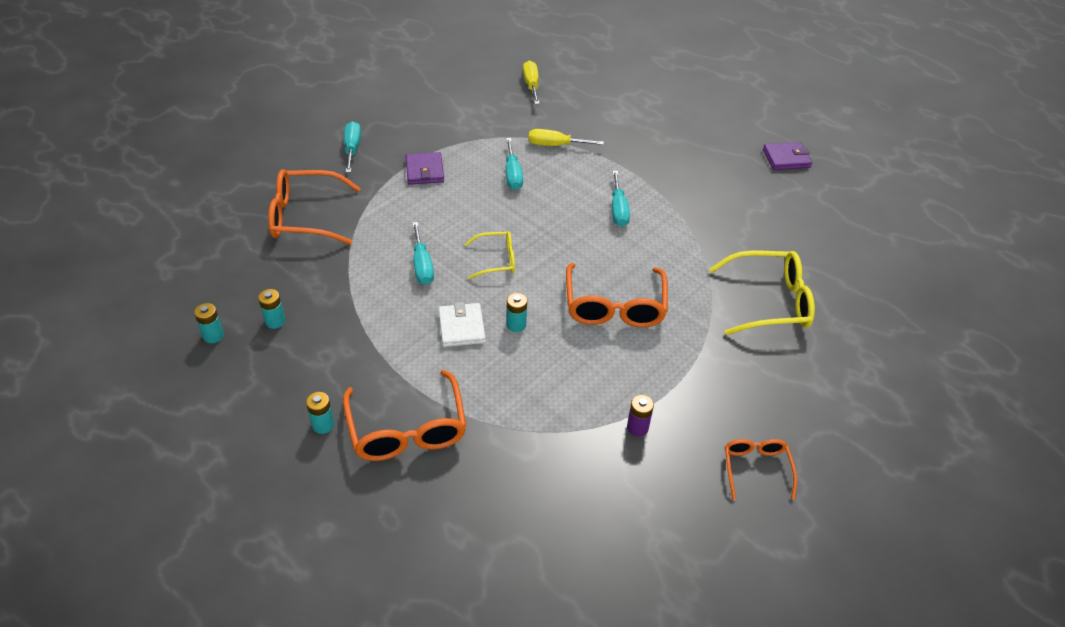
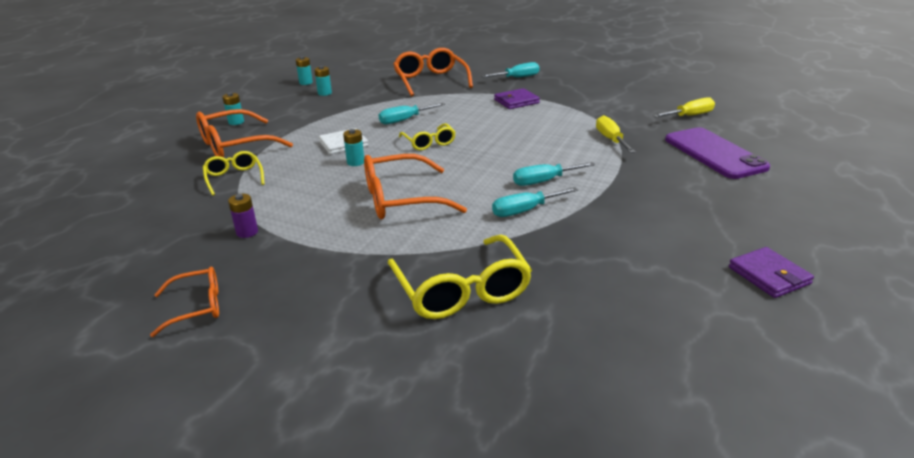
camera: 75 degrees right, 15 degrees down
(506, 433) = (234, 178): none -> yellow glasses
(512, 174) = (546, 130): turquoise screwdriver -> turquoise screwdriver (525, 210)
(611, 105) = (714, 153): none -> purple phone

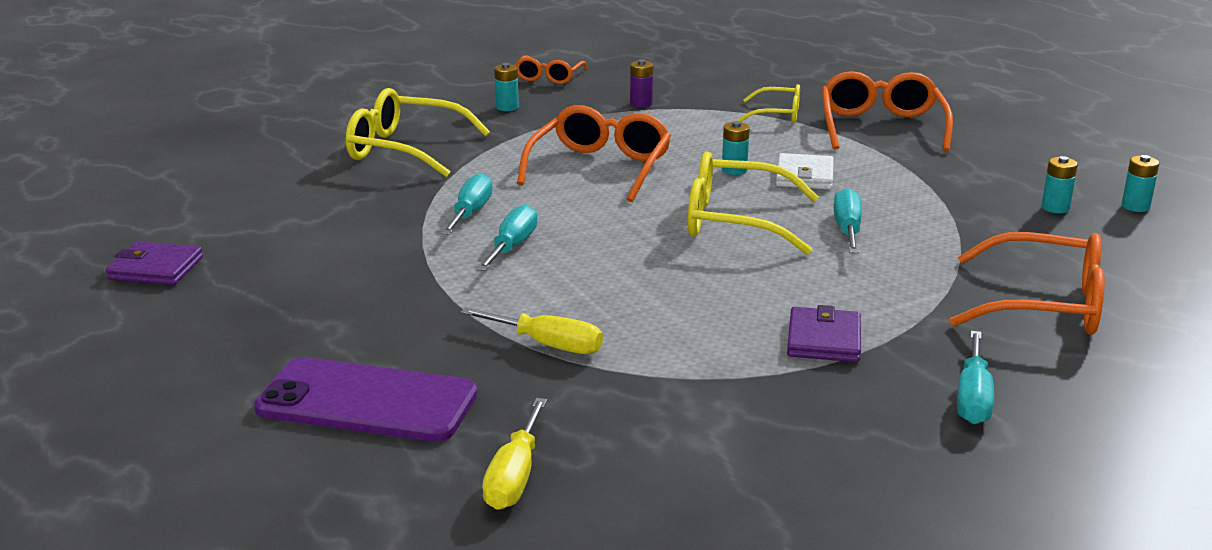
camera: 125 degrees right, 5 degrees down
(236, 122) = (973, 138): turquoise battery -> turquoise battery (507, 107)
(429, 143) = (735, 221): yellow glasses -> yellow glasses, size x1.74

